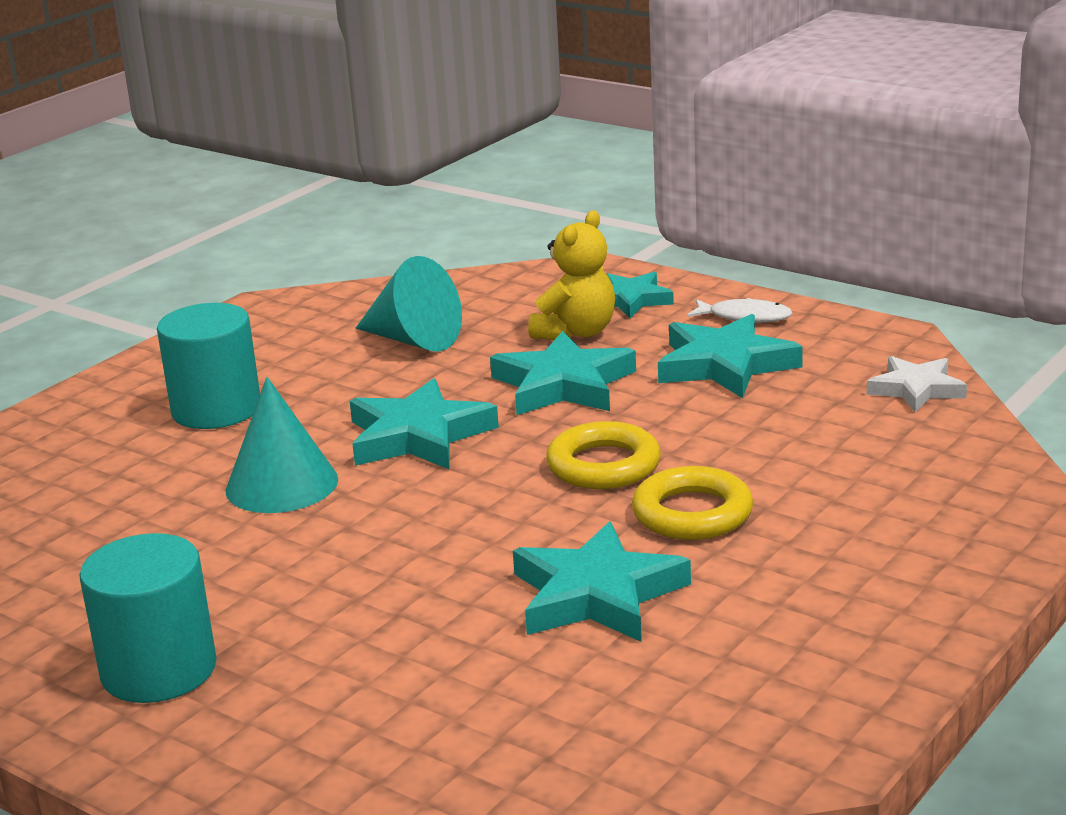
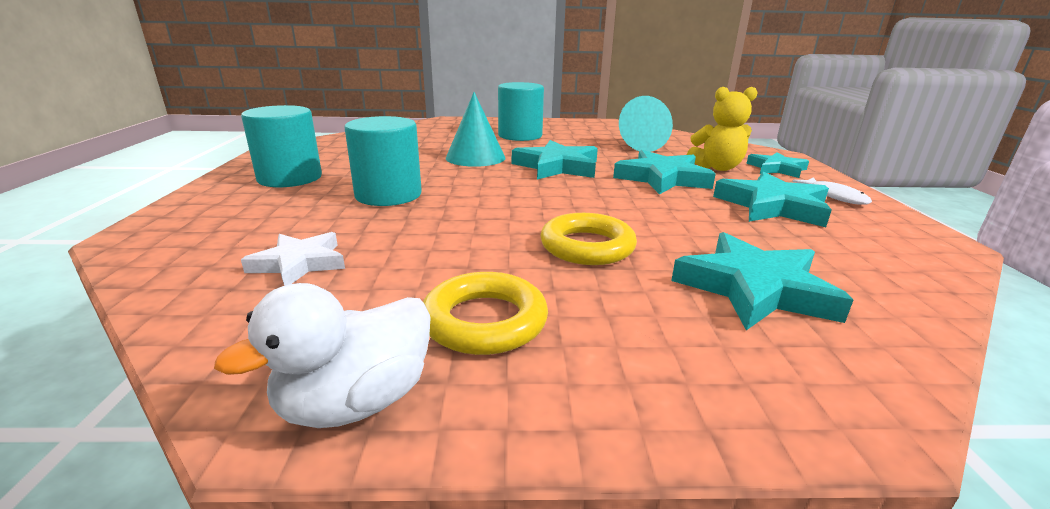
camera: 50 degrees right, 0 degrees up
(362, 598) = (388, 195): none -> turquoise cylinder
(596, 595) = (451, 246): turquoise star -> turquoise star (754, 288)
(603, 465) = (600, 208): yellow ring -> yellow ring (485, 321)
(837, 710) = (356, 402): none -> white duck
(916, 389) = (903, 274): white star -> white star (299, 263)

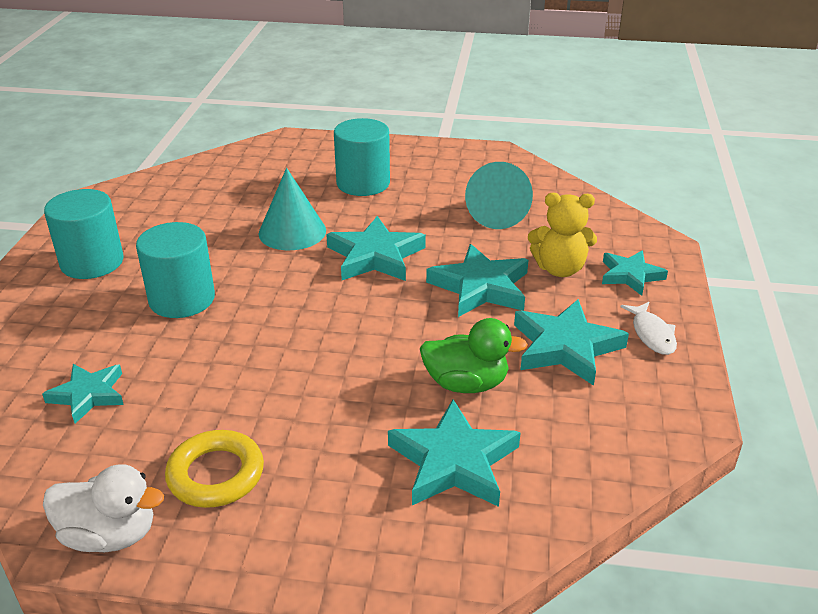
camera: 10 degrees right, 10 degrees up
(299, 263) = (88, 395): white star -> turquoise star
(356, 402) = (110, 535): white duck -> white duck turned 135 degrees counterclockwise
(587, 246) = (339, 394): yellow ring -> none
(708, 232) = (466, 383): none -> green duck

